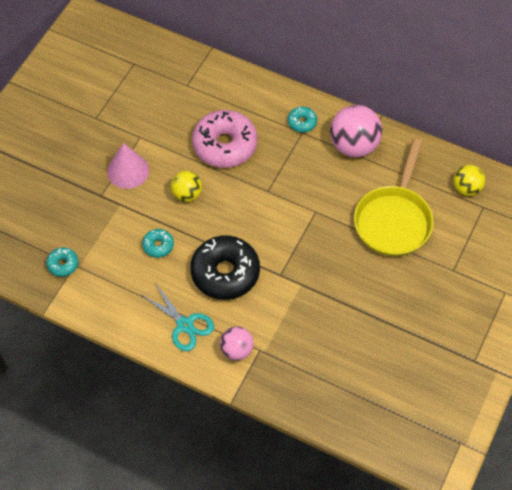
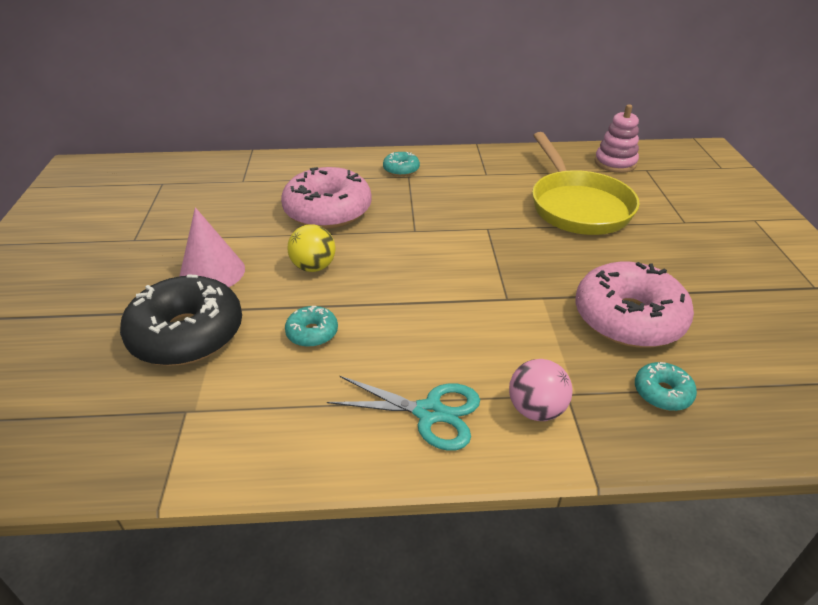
camera: 30 degrees left, 20 degrees down
(63, 264) = (162, 419): turquoise donut -> turquoise donut (662, 393)
(225, 273) = (434, 325): black donut -> black donut (187, 334)
(336, 323) = (628, 318): none -> pink donut
(354, 145) = (473, 169): pink ball -> none
(466, 188) = (615, 163): yellow ball -> pink stacking toy

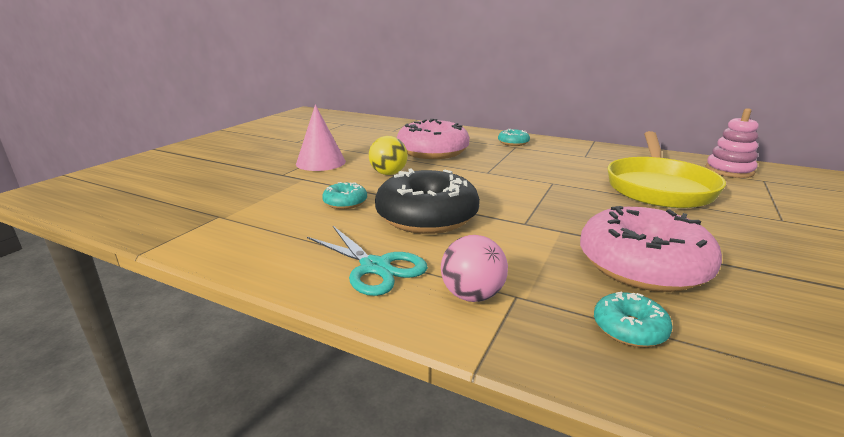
camera: 30 degrees right, 15 degrees down
(187, 334) = (268, 184): black donut -> black donut (427, 217)

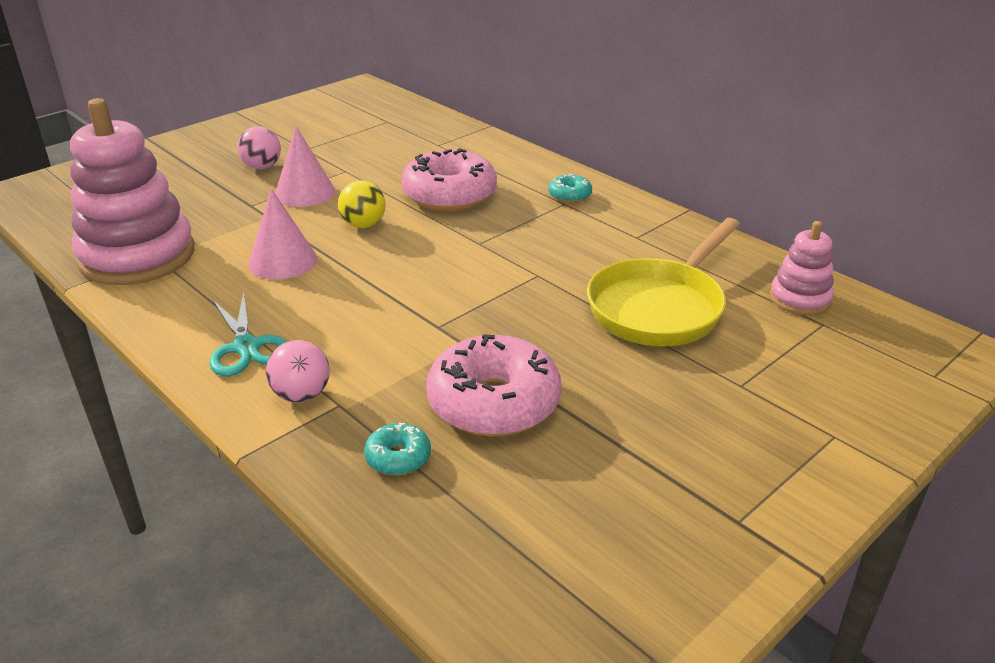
camera: 20 degrees right, 10 degrees up
(201, 219) = (137, 256): none -> pink stacking toy
(270, 153) = (262, 167): none -> pink ball
(345, 203) = (283, 261): turquoise donut -> pink cone
(427, 217) = (346, 297): black donut -> none

